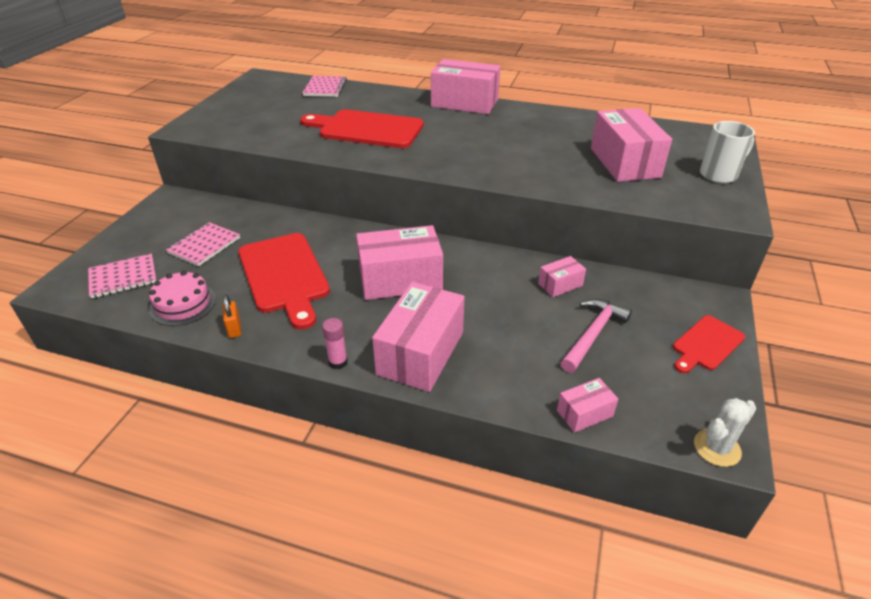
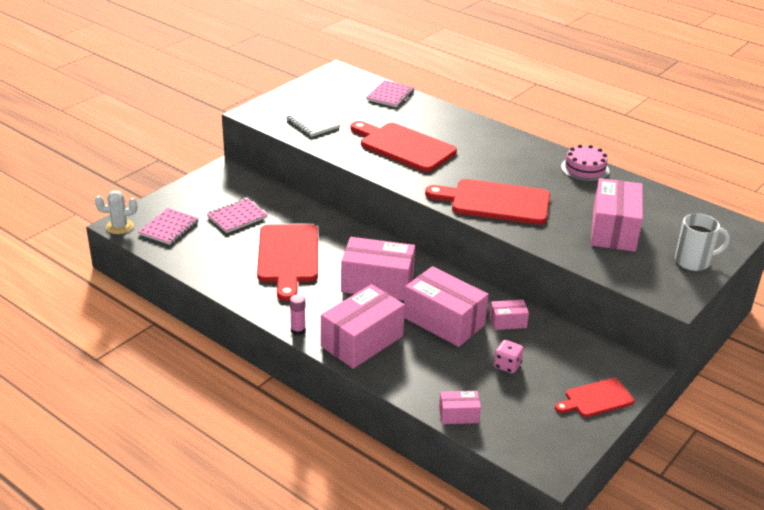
camera: 20 degrees right, 5 degrees down
(123, 277) = (169, 228): pink notebook -> pink notebook turned 60 degrees counterclockwise
(183, 304) = (204, 259): pink cake -> pink cake (585, 169)
(234, 329) = (234, 287): orange padlock -> none
(257, 126) = (313, 123): none -> white notebook
(464, 103) = (509, 138): pink box -> pink box (443, 321)
(494, 161) = (495, 202): none -> red cutting board
(593, 334) = (507, 365): pink hammer -> pink dice
(717, 448) = (542, 464): white cactus -> white cactus (119, 227)

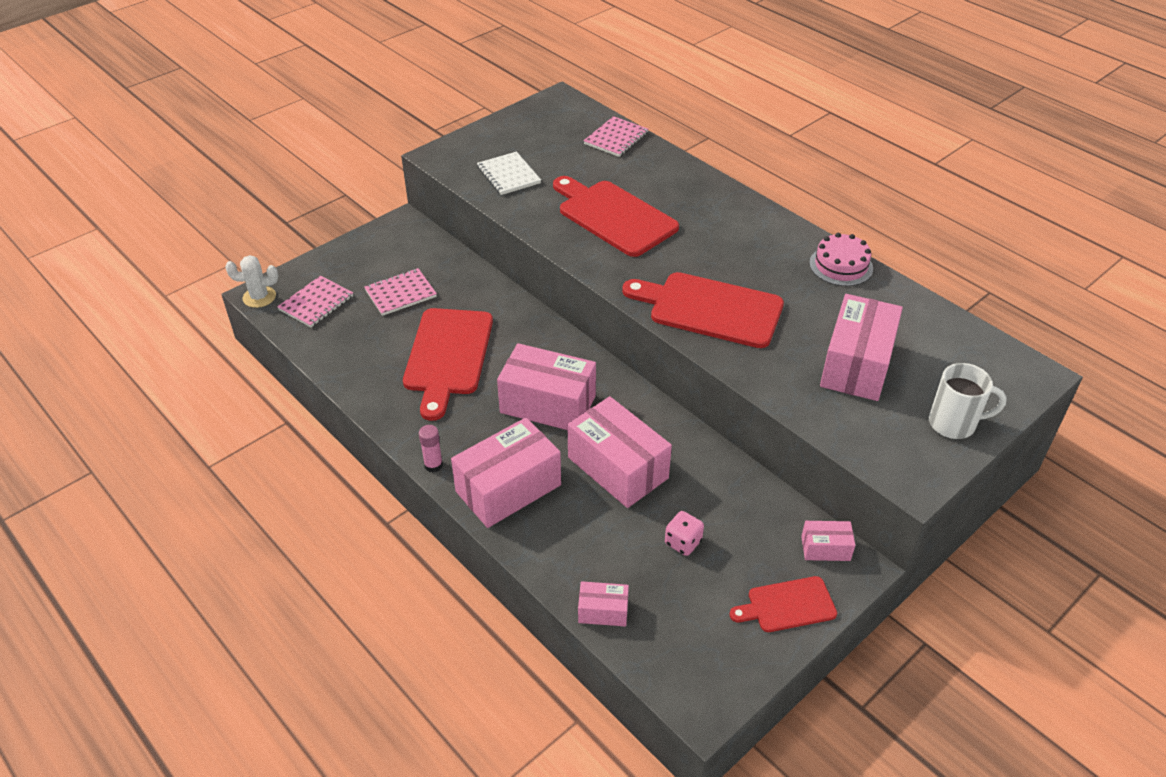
camera: 10 degrees right, 10 degrees up
(508, 322) = (699, 476): pink box -> pink box (825, 548)

